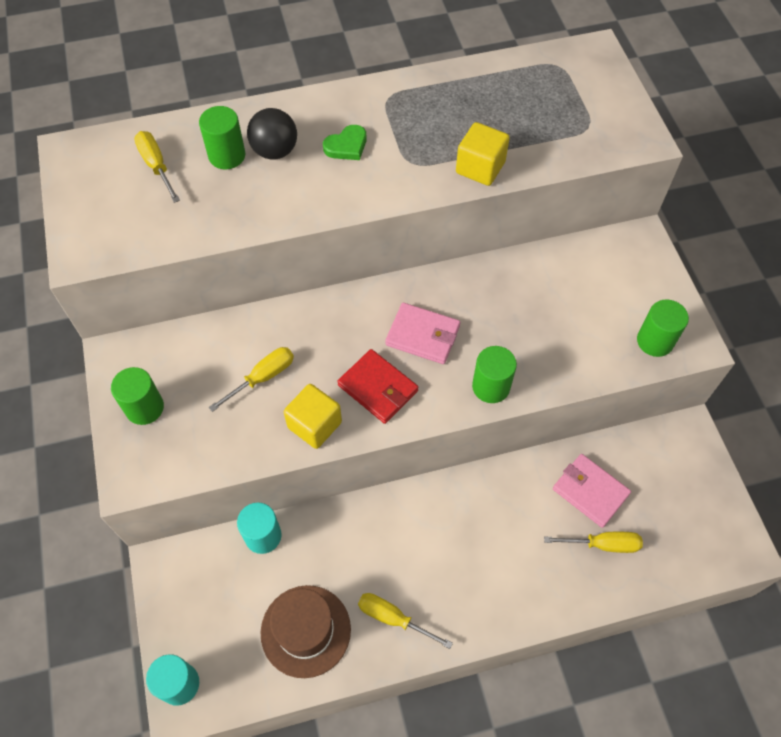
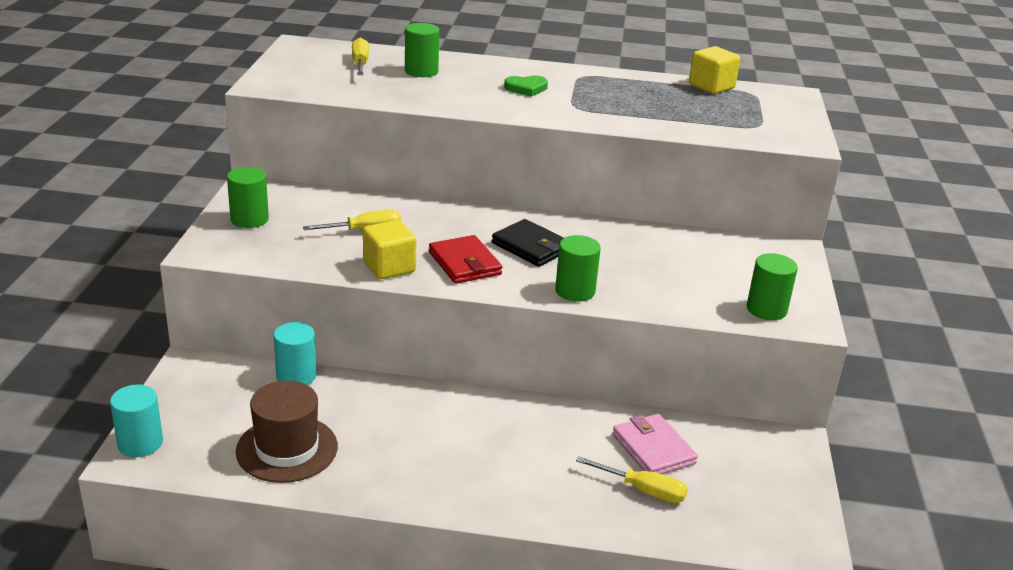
camera: 20 degrees right, 30 degrees down
(275, 151) = (463, 78): black ball -> none
(393, 618) = (380, 469): yellow screwdriver -> none
(422, 335) = (531, 247): pink wallet -> black wallet
(480, 168) = (637, 122): yellow cube -> yellow cube (711, 86)

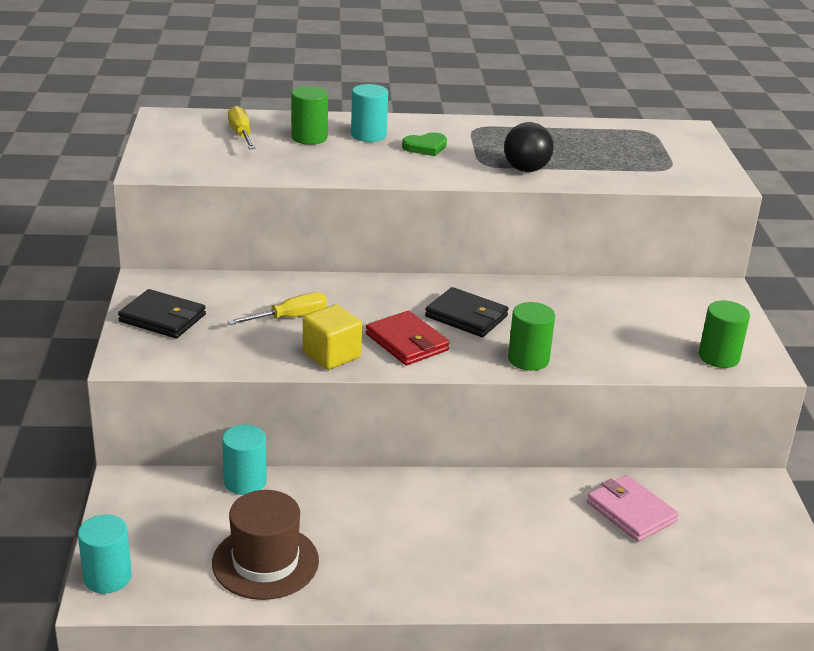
camera: 10 degrees left, 0 degrees up
(249, 219) = (162, 318): green cylinder -> black wallet
(477, 74) = (368, 135): none -> turquoise cylinder
(614, 115) = (526, 169): none -> black ball
(643, 490) = (635, 556): yellow screwdriver -> none
(711, 86) = (607, 128): yellow cube -> none

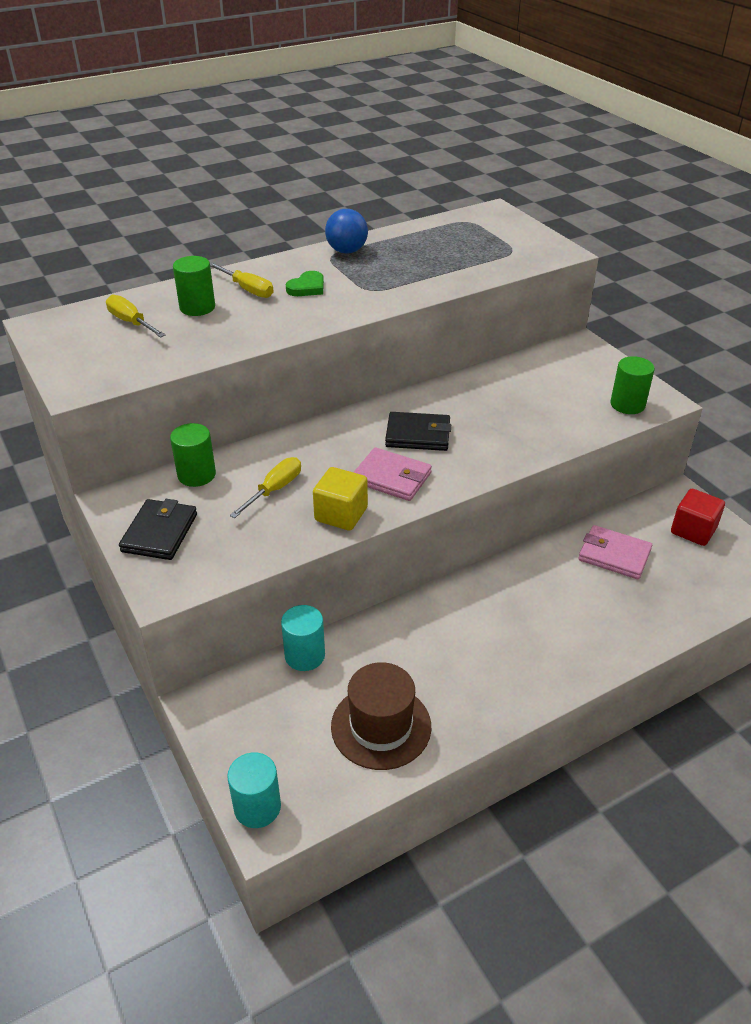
camera: 25 degrees left, 10 degrees up
(162, 318) = (159, 533): black wallet -> black wallet turned 75 degrees counterclockwise
(368, 135) = (247, 289): turquoise cylinder -> yellow screwdriver
(407, 342) = (391, 477): red wallet -> pink wallet
(495, 128) = (347, 251): none -> blue ball
(526, 169) = (408, 285): black ball -> none
(528, 359) = (498, 458): green cylinder -> green cylinder (196, 475)
(745, 522) = (693, 530): none -> red cube

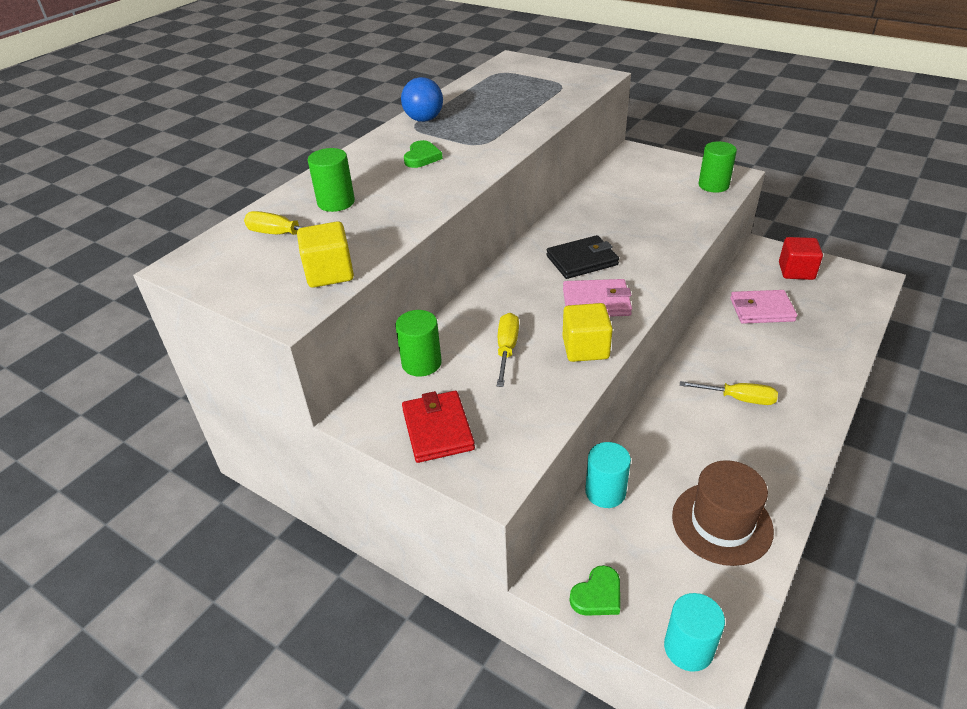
camera: 25 degrees left, 0 degrees up
(133, 367) = (329, 273): none -> yellow cube
(159, 533) = (437, 429): black wallet -> red wallet
(223, 732) = (597, 595): none -> green heart
(247, 289) = (368, 174): yellow screwdriver -> yellow screwdriver (738, 398)

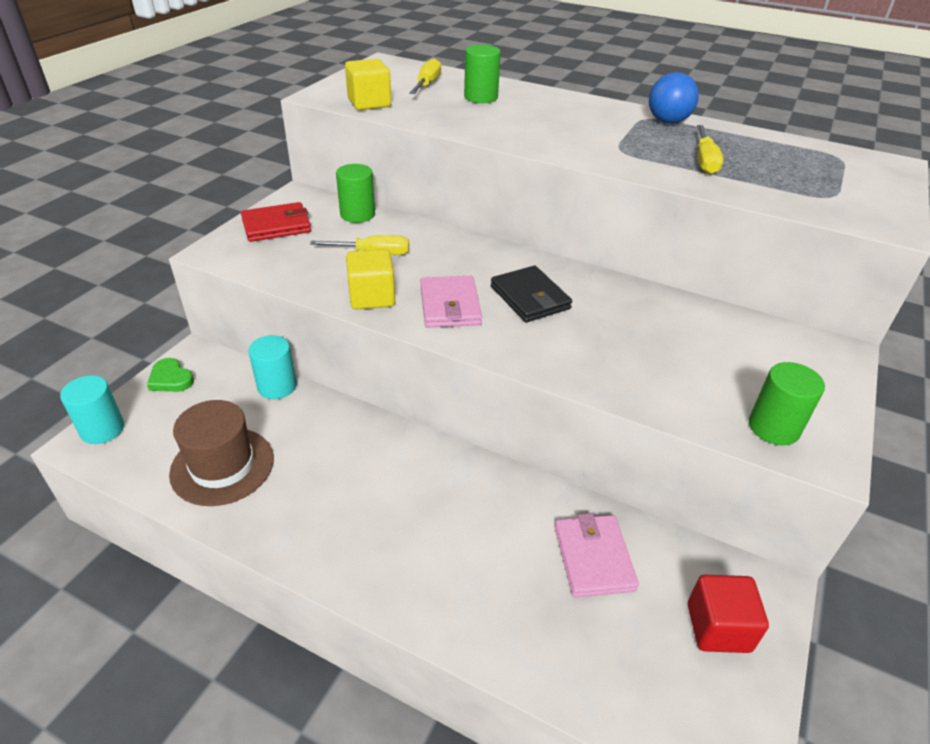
camera: 80 degrees right, 0 degrees up
(422, 157) = (578, 125): green heart -> none
(738, 398) = (402, 503): yellow screwdriver -> yellow screwdriver (705, 161)

